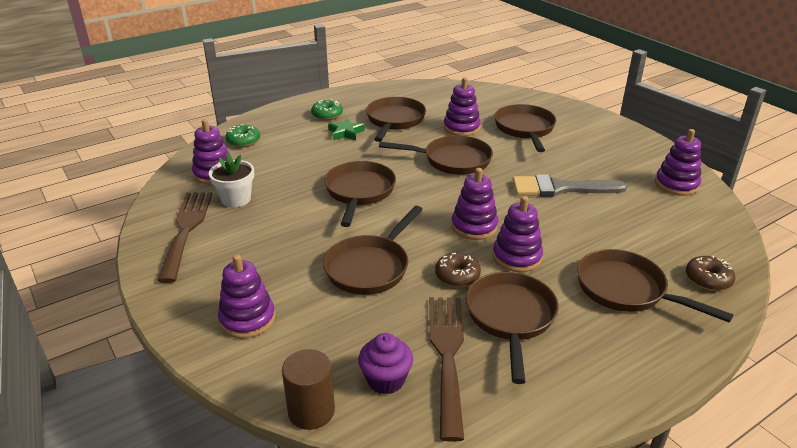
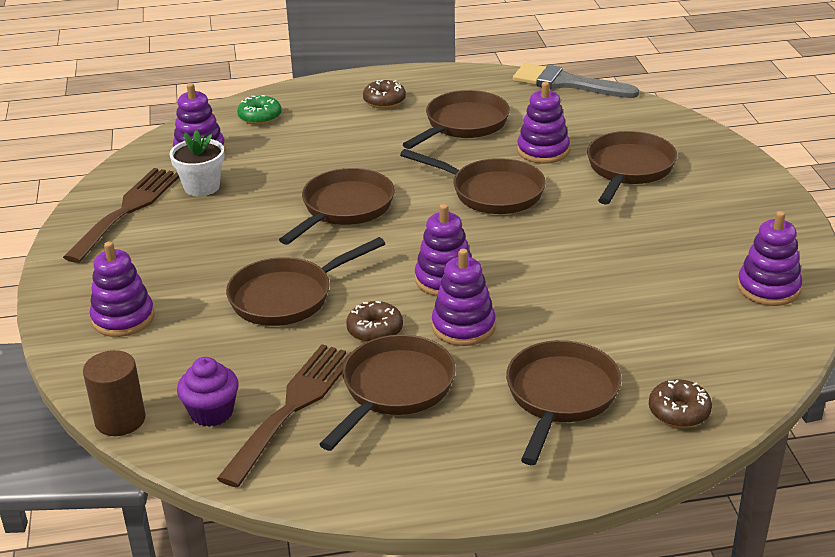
camera: 25 degrees right, 0 degrees up
(327, 115) = (384, 101): green donut -> brown donut
(346, 133) = (388, 129): green star -> none
(560, 188) = (599, 258): grey brush -> grey brush (567, 83)
(626, 290) = (560, 396): brown pan -> brown pan turned 45 degrees clockwise

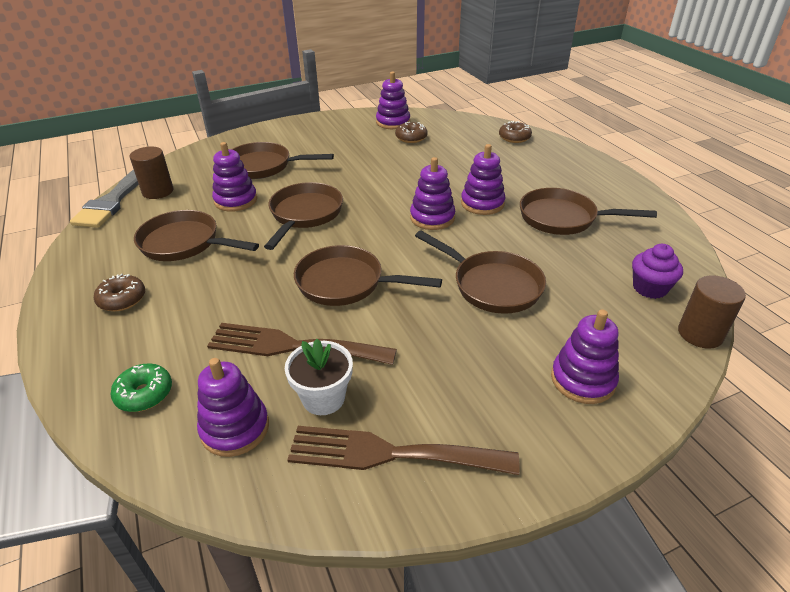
camera: 105 degrees left, 5 degrees up
(292, 407) = (612, 253): brown fork -> brown fork (293, 346)
(375, 330) = (508, 236): brown donut -> brown donut (411, 138)
(560, 396) = (526, 167): brown pan -> none
(582, 106) = (158, 191): none -> brown cylinder

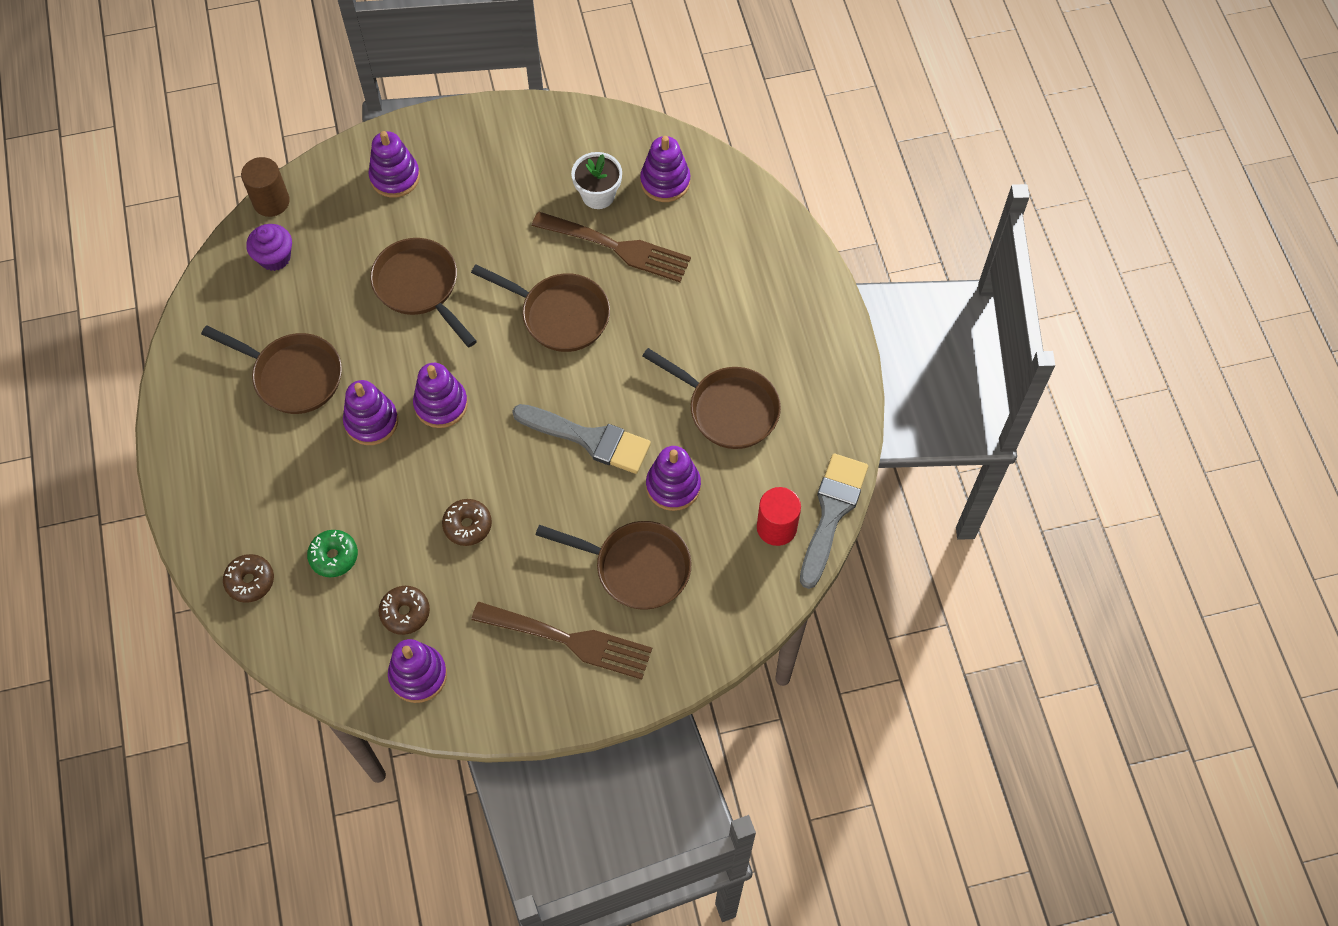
camera: 170 degrees left, 25 degrees up
(122, 299) = (778, 331): brown donut -> brown donut (467, 525)
(144, 394) = (736, 221): green donut -> green donut (334, 556)
(158, 191) = (776, 527): brown cylinder -> red cylinder
(304, 214) = (589, 439): brown pan -> grey brush
(391, 454) = (557, 146): brown fork -> brown fork (570, 640)

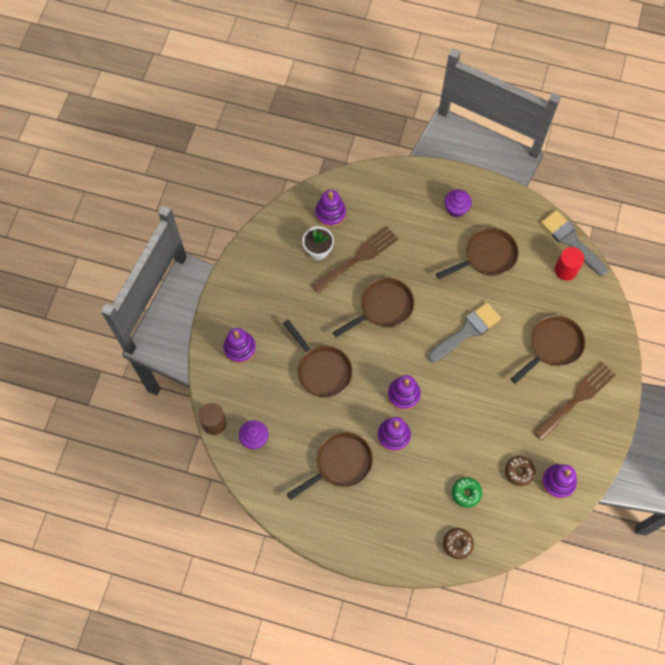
camera: 60 degrees left, 5 degrees up
(419, 287) = (322, 370): brown pan -> brown pan turned 120 degrees counterclockwise
(467, 525) = (484, 416): brown donut -> none
(673, 486) = (516, 305): purple stacking toy -> none
(779, 332) = (456, 209): none -> purple cupcake

